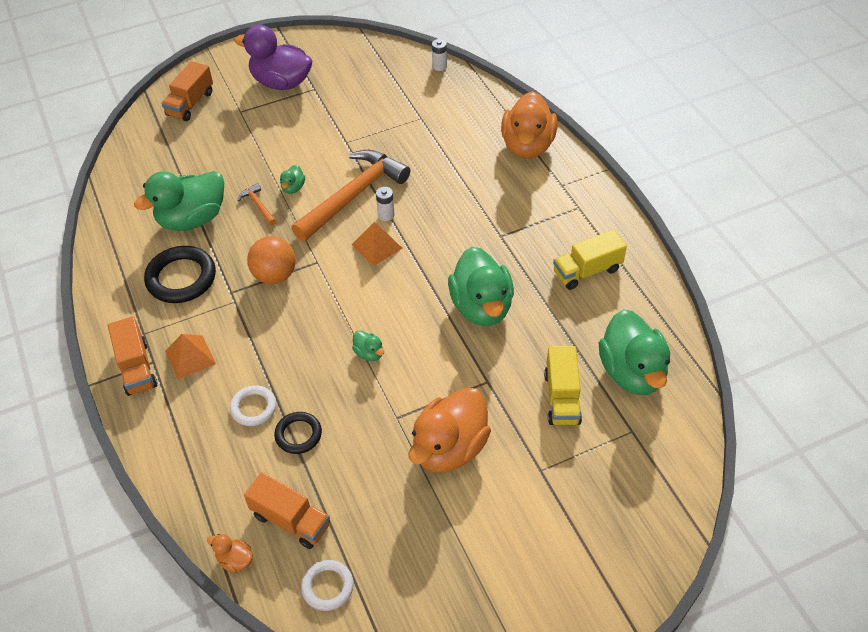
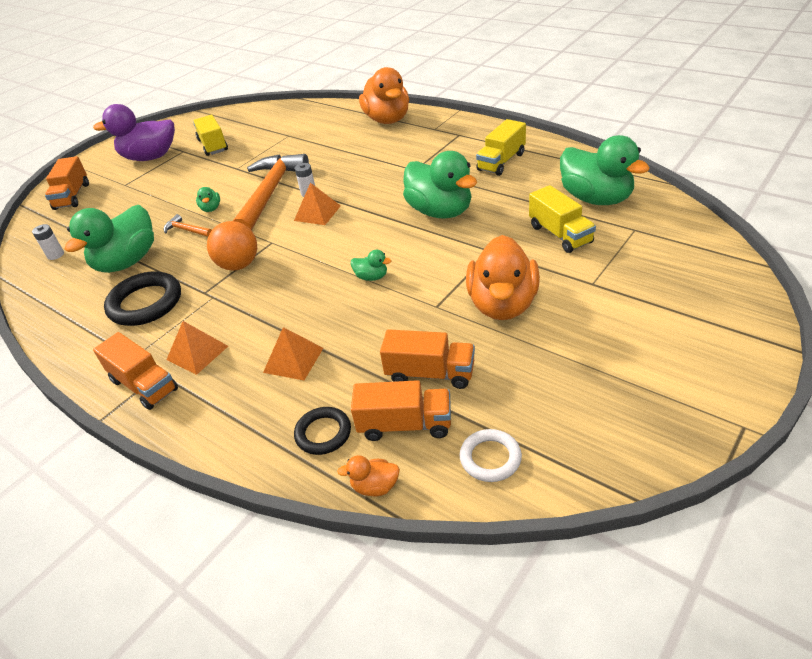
camera: 25 degrees left, 10 degrees down
(253, 408) = (293, 360): white ring -> orange pyramid
(298, 435) = (355, 358): black ring -> black ring (323, 433)
(342, 484) = (430, 374): none -> orange truck
(344, 95) = (213, 145): none -> yellow truck
(439, 66) = (279, 107): white battery -> white battery (55, 255)

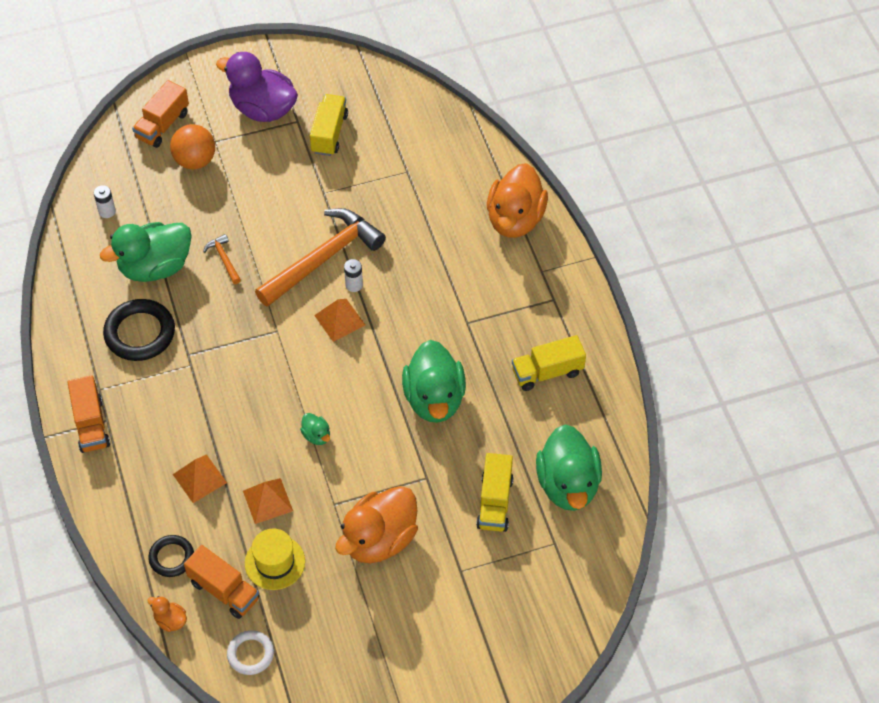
camera: 30 degrees right, 15 degrees up
(197, 353) = (143, 419): orange pyramid -> orange pyramid (267, 500)
(211, 208) = (262, 242): green duck -> none
(239, 265) = (233, 341): orange ball -> orange ball (195, 161)
(430, 374) = (275, 562): orange truck -> yellow hat

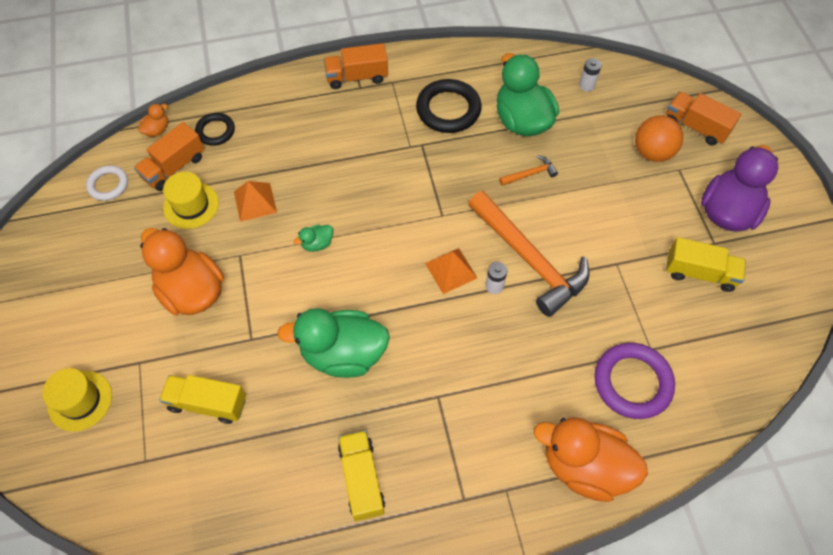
camera: 95 degrees right, 5 degrees up
(199, 478) = (289, 151): orange pyramid -> none
(439, 185) = (632, 382): none -> purple ring
(505, 614) = (80, 400): none -> yellow hat
(568, 485) = (212, 484): green duck -> none

